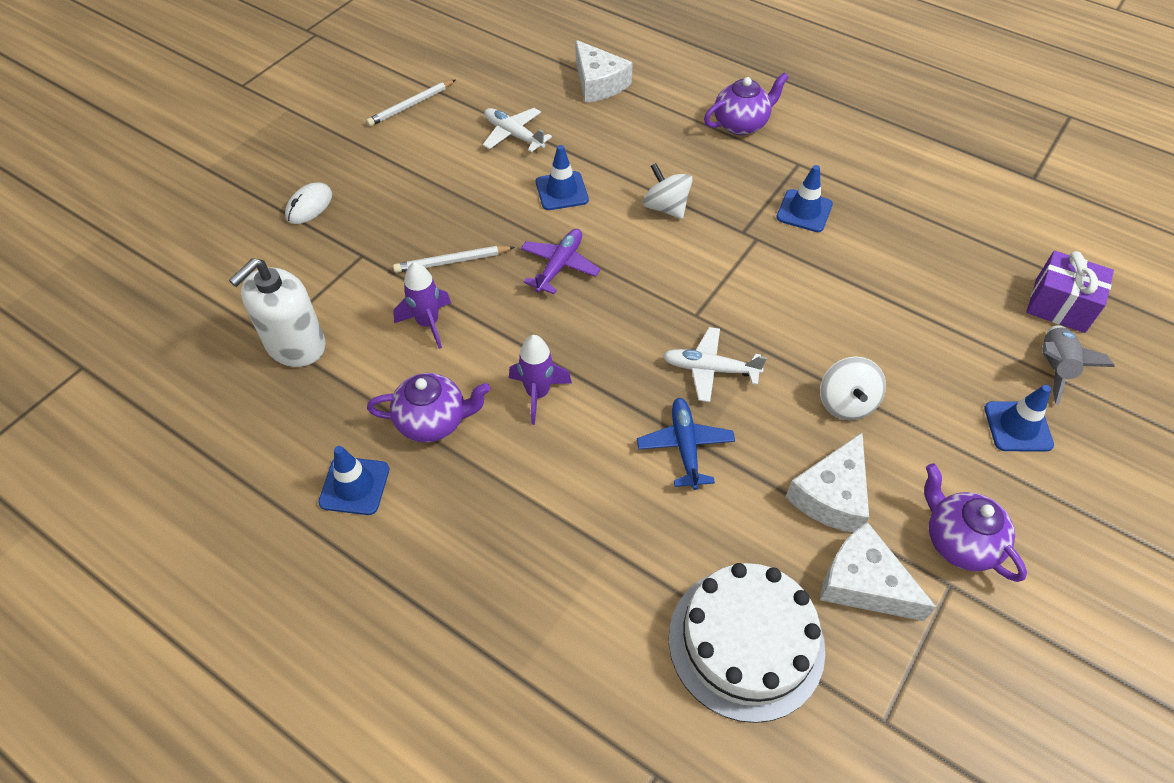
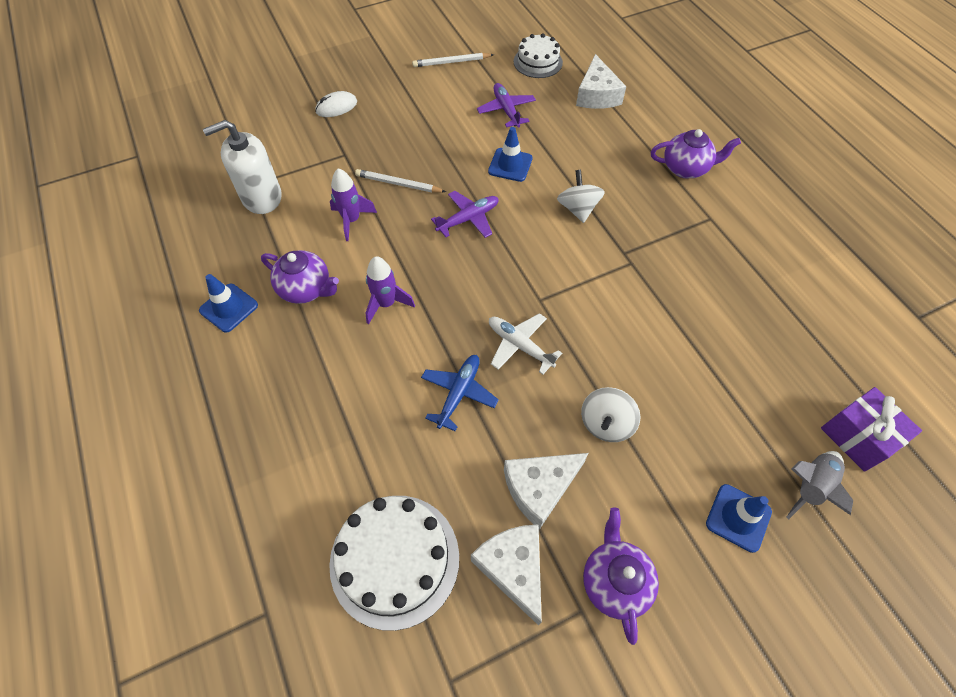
camera: 30 degrees right, 5 degrees up
(509, 71) = (538, 62): none -> white cake
(513, 135) = (506, 110): white plane -> purple plane
(804, 211) = (686, 258): blue traffic cone -> none

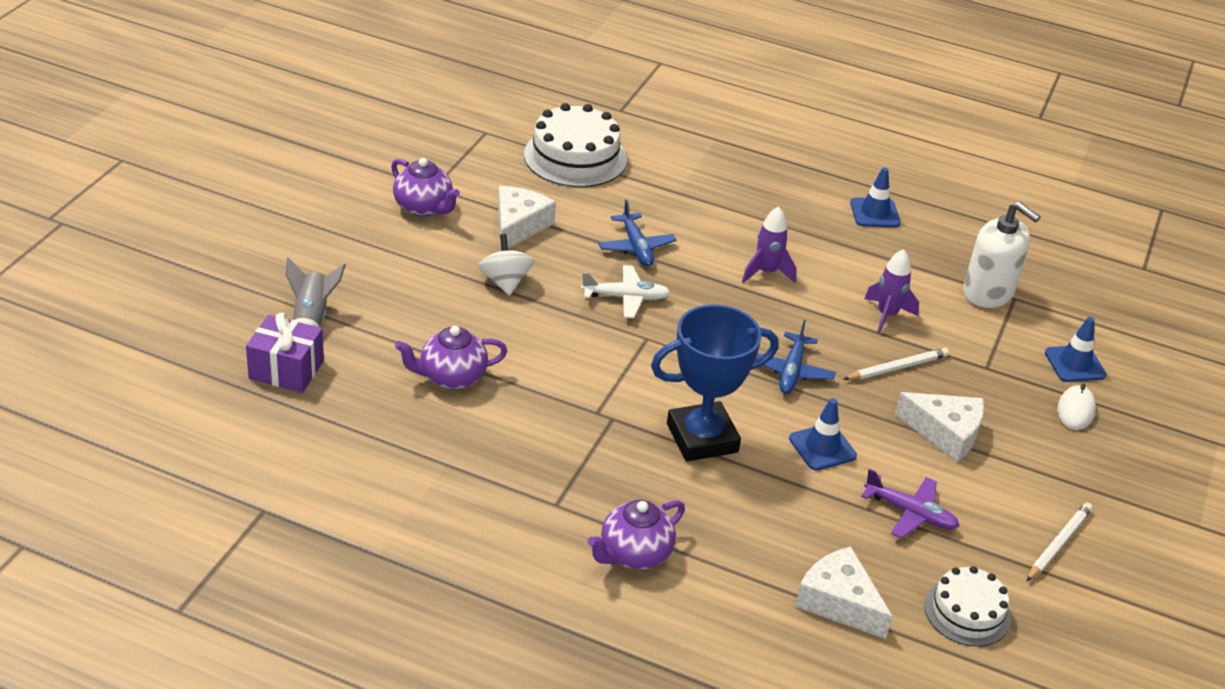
camera: 135 degrees right, 20 degrees down
(261, 197) = (988, 293): white soap dispenser -> white soap dispenser turned 105 degrees clockwise
(306, 289) = (840, 251): purple teapot -> purple teapot (451, 377)
(468, 219) = (791, 371): purple plane -> blue plane
(513, 568) = (496, 185): white cheese -> white cheese (945, 433)
(578, 209) = (702, 438): white spinning top -> blue trophy
(738, 517) = (359, 275): blue traffic cone -> blue traffic cone (1075, 364)

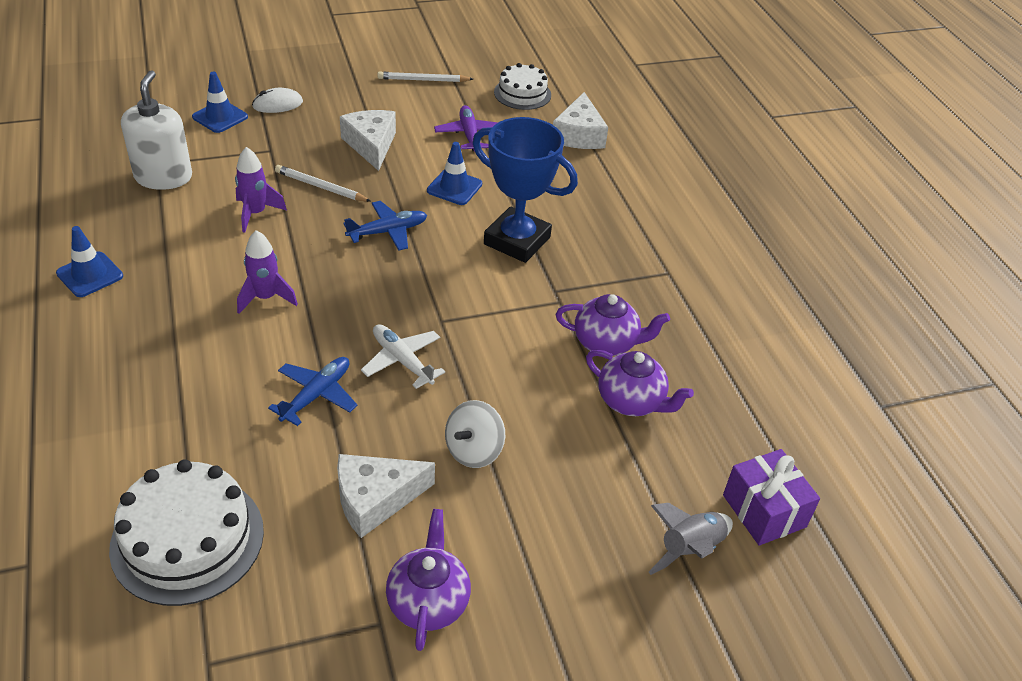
camera: 130 degrees left, 5 degrees up
(634, 554) = (657, 220): purple teapot -> purple teapot (606, 343)

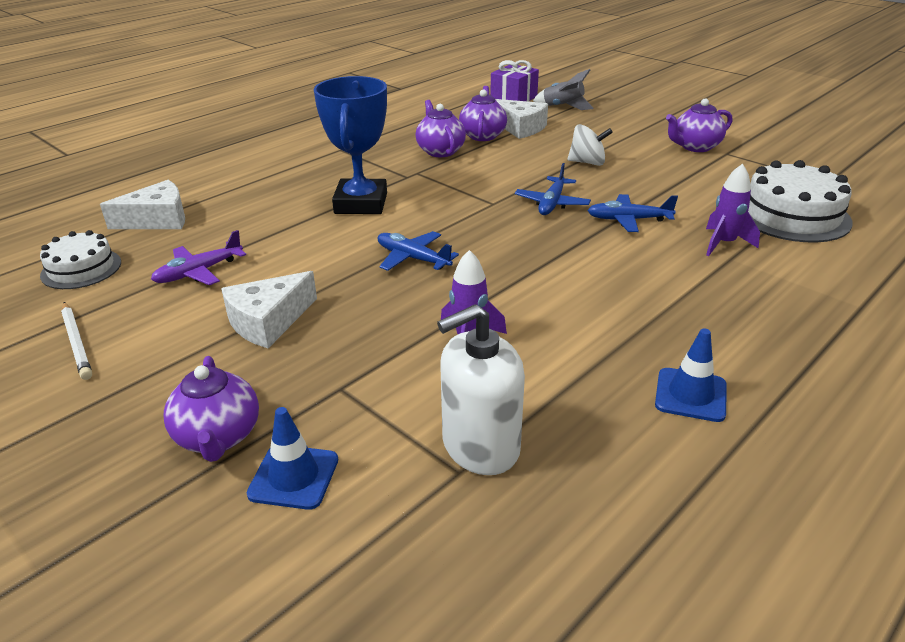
camera: 115 degrees left, 10 degrees down
(266, 298) = (572, 280): purple rocket -> purple rocket (724, 244)
(277, 104) = (218, 437): white mouse -> purple teapot
(320, 187) = (380, 321): white pencil -> none
(375, 499) = (666, 176): white cheese -> white cheese (520, 128)
(402, 360) = (552, 203): white plane -> blue plane
(454, 187) = (308, 250): blue traffic cone -> none

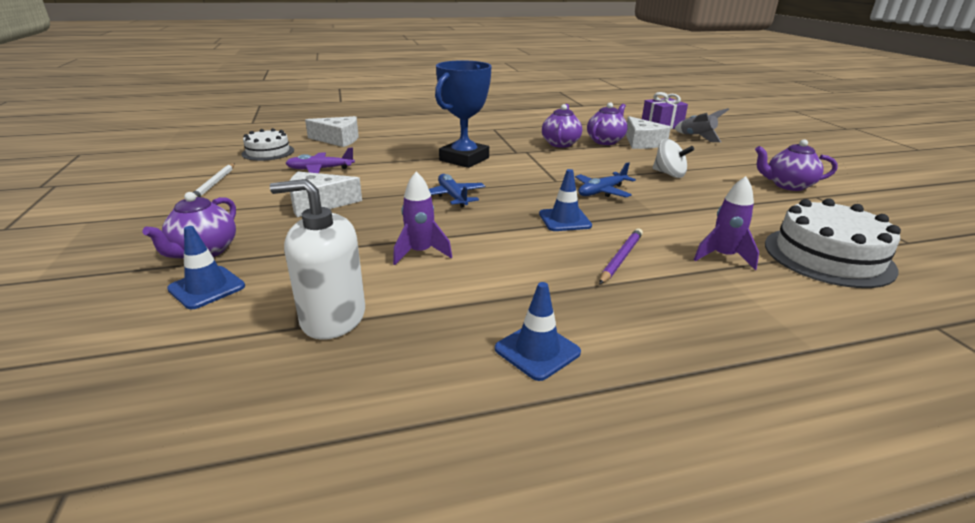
camera: 30 degrees right, 5 degrees down
(557, 249) = (564, 220): none -> blue traffic cone
(628, 220) = (653, 217): blue plane -> none
(650, 275) = (621, 258): none -> purple pencil

